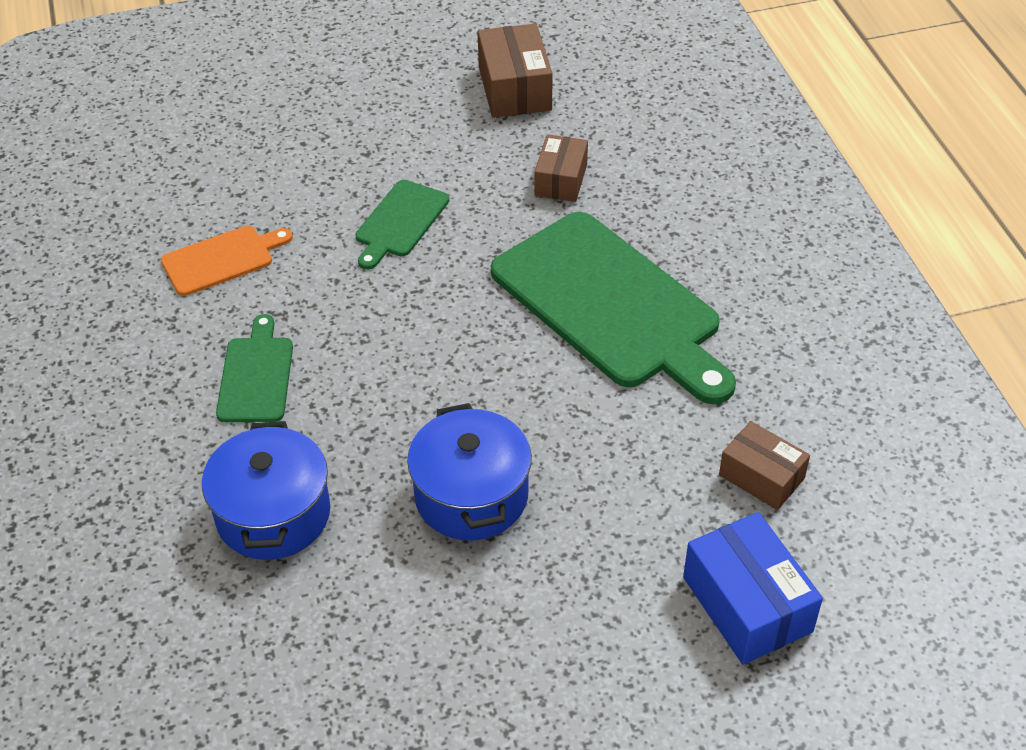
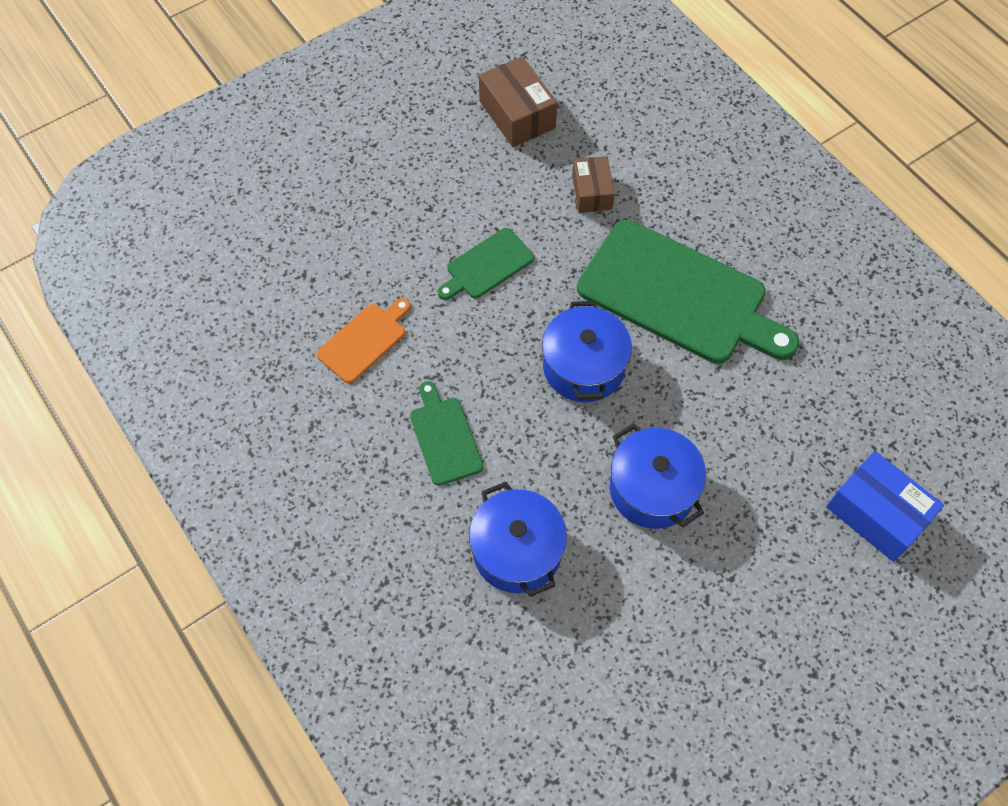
camera: 20 degrees left, 15 degrees up
(400, 222) = (487, 265): green cutting board -> green cutting board turned 45 degrees clockwise
(456, 348) = (583, 367): none -> blue pot
(761, 476) = (844, 409): brown box -> none

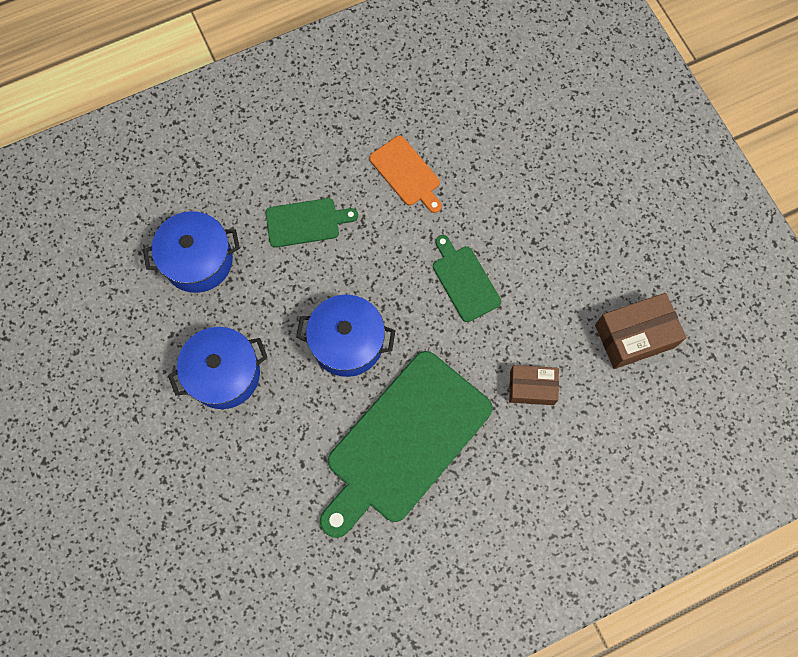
camera: 100 degrees right, 10 degrees up
(876, 514) = (157, 557): blue box -> none

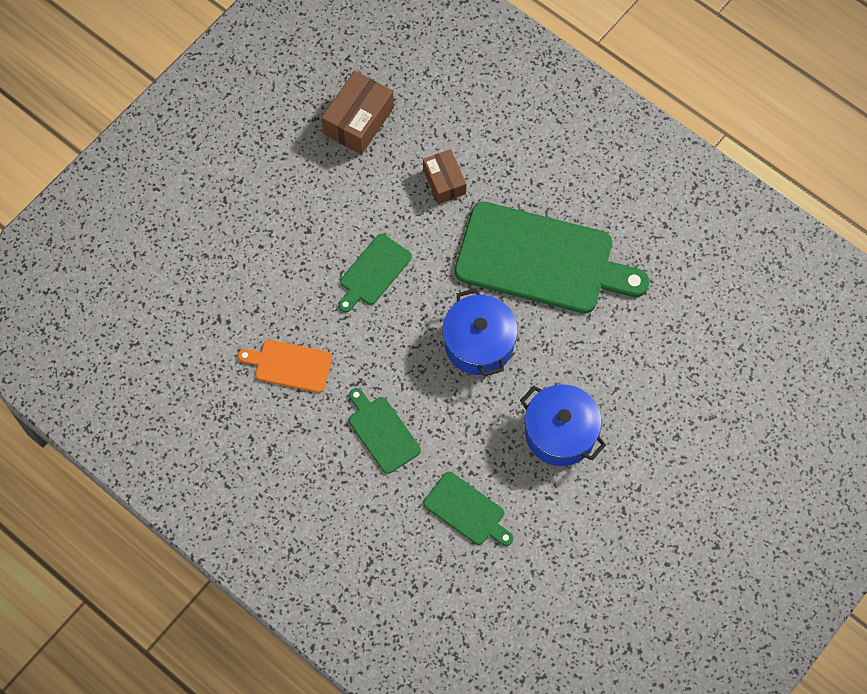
camera: 115 degrees left, 5 degrees down
(198, 260) = (467, 510): blue pot -> green cutting board
(406, 173) = (290, 365): orange cutting board -> orange cutting board turned 105 degrees counterclockwise
(634, 336) = (358, 121): brown box -> brown box turned 75 degrees clockwise

